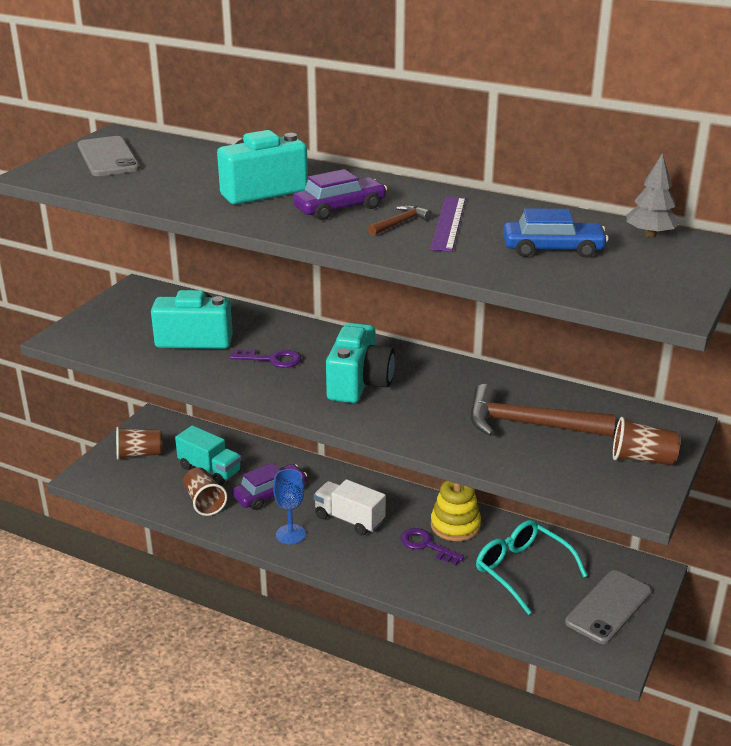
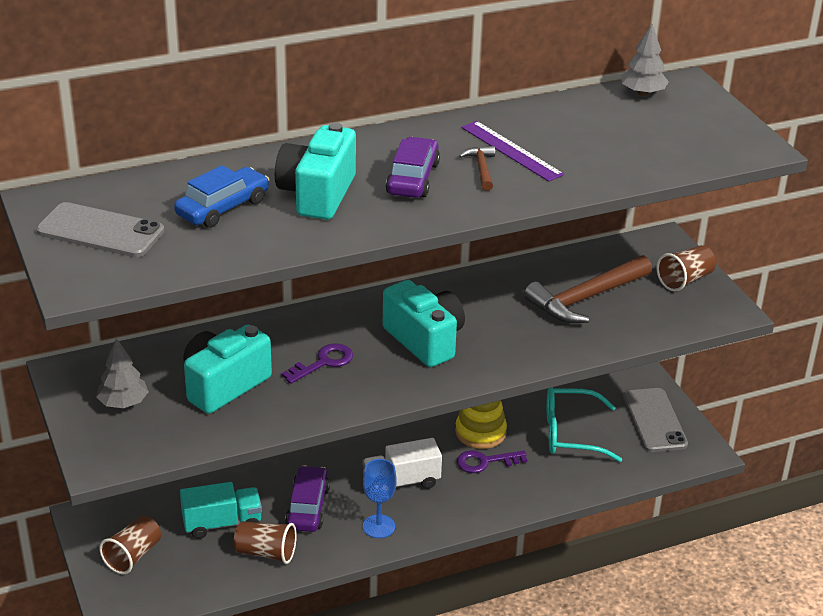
camera: 50 degrees left, 5 degrees up
(130, 317) = (123, 403): none -> grey tree
(553, 249) = (615, 137): blue car -> blue car (223, 208)

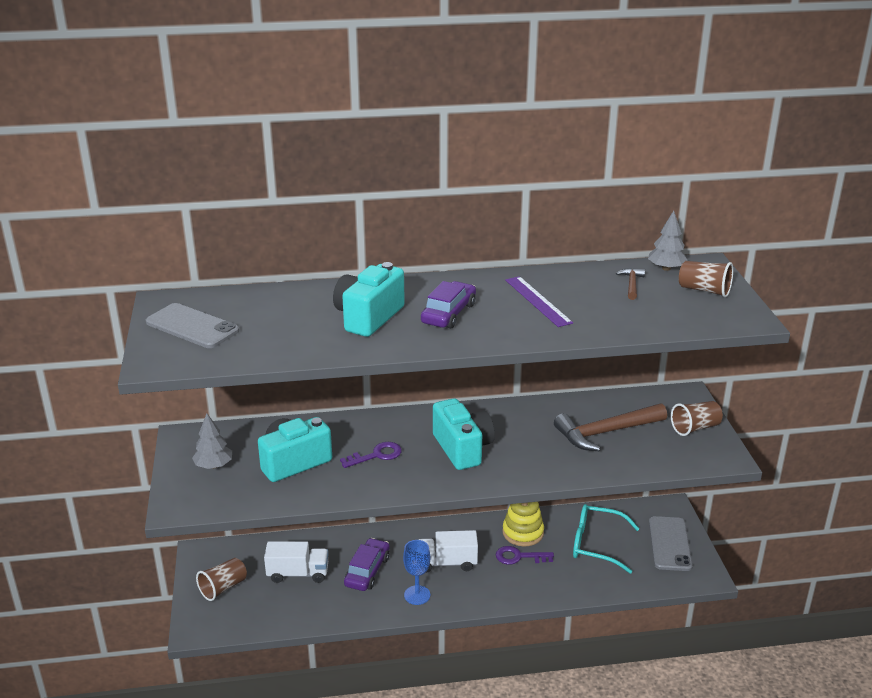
camera: 15 degrees right, 5 degrees down
(222, 523) = (298, 574): turquoise truck -> white truck
(223, 208) = (291, 319): blue car -> none
(266, 553) = (323, 602): brown cup -> brown cup (704, 290)
(481, 169) = (507, 312): brown hammer -> brown hammer (631, 284)

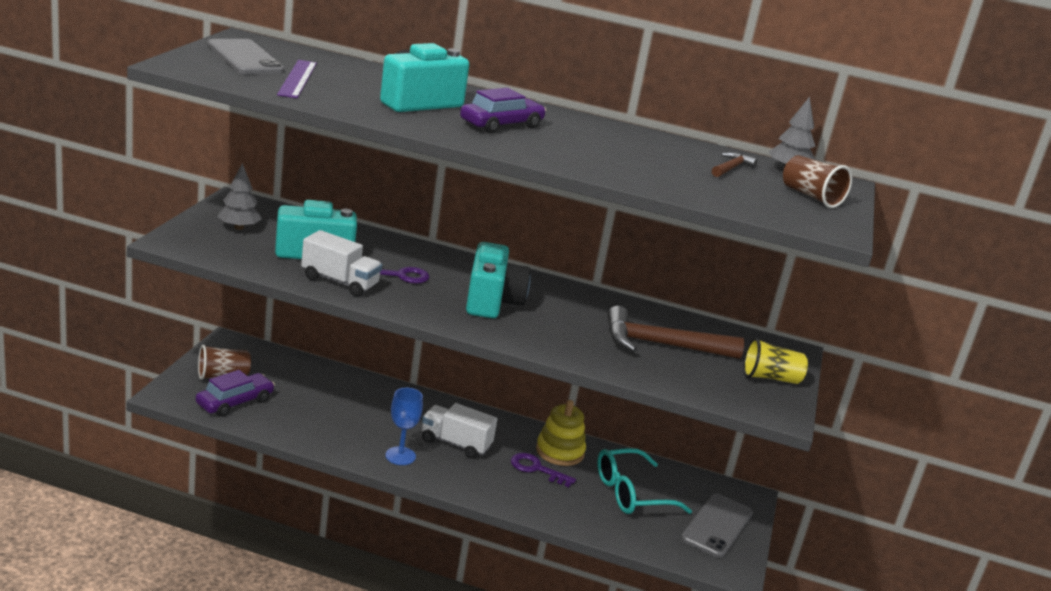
camera: 20 degrees right, 5 degrees down
(298, 574) = (301, 393): white truck -> white truck (340, 282)
(367, 571) = (370, 418): purple car -> purple car (235, 402)
(537, 301) = (608, 146): purple ruler -> purple ruler (297, 78)
(596, 544) = (632, 493): turquoise glasses -> turquoise glasses turned 60 degrees counterclockwise
(695, 428) = (770, 378): brown cup -> yellow cup

